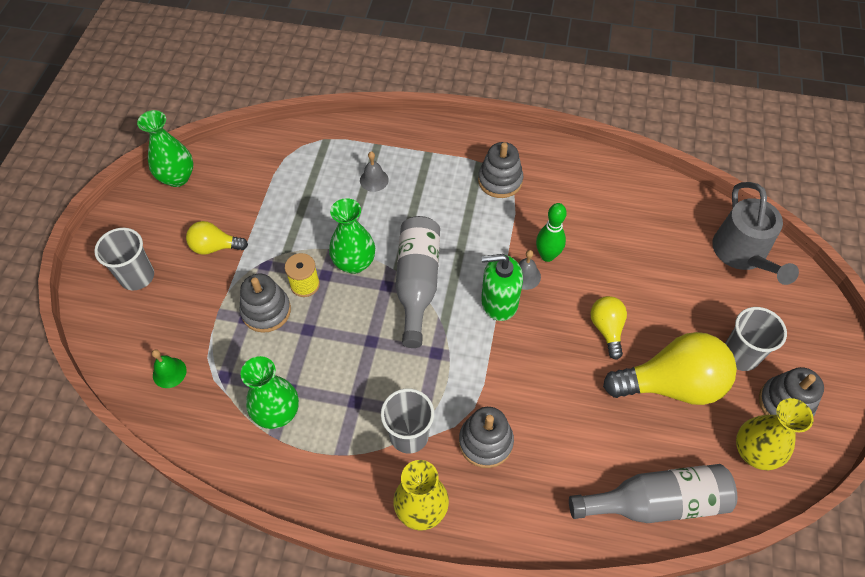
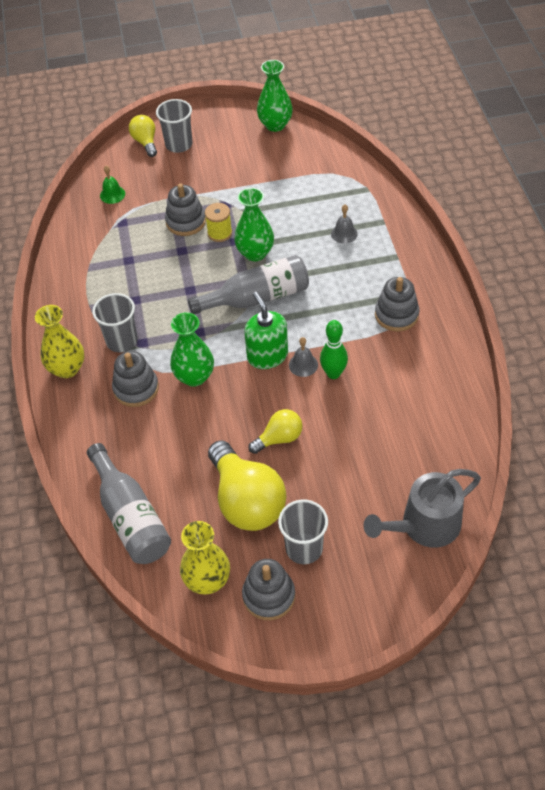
camera: 70 degrees right, 5 degrees down
(215, 247) = (225, 172): yellow light bulb -> yellow light bulb (145, 142)
(277, 413) = (107, 261): green vase -> green vase (194, 377)

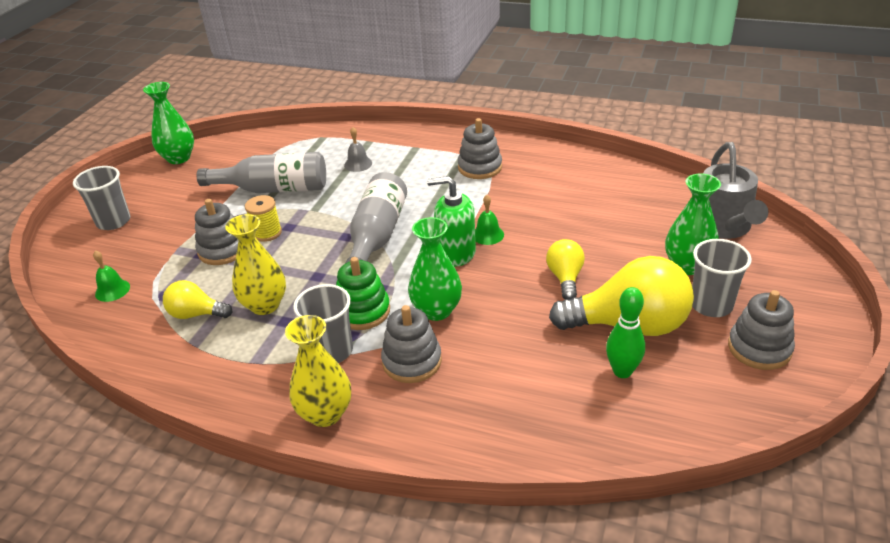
camera: 60 degrees left, 15 degrees down
(131, 517) = (594, 426): grey bottle -> grey bottle (274, 189)
(145, 142) = (75, 242): yellow light bulb -> yellow light bulb (196, 314)
(169, 335) = (362, 311): none -> green stacking toy
(207, 580) = (717, 388): yellow vase -> yellow vase (265, 305)
(255, 253) = (320, 219): green vase -> green vase (687, 266)
(303, 365) = (488, 235): grey bell -> green bell
(333, 373) = (514, 221): green bowling pin -> green bowling pin (622, 371)

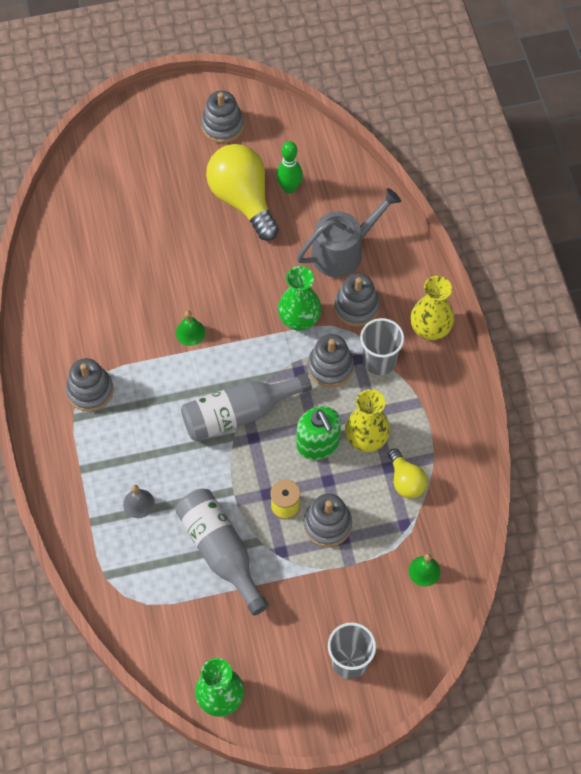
camera: 125 degrees left, 25 degrees up
(362, 311) = (330, 367): green stacking toy -> grey stacking toy
(456, 253) = (226, 343): green soap dispenser -> green soap dispenser (318, 444)
(565, 278) = (214, 256): yellow light bulb -> none
(687, 266) = (155, 187): green vase -> none
(711, 305) = (193, 161): grey cup -> none
(723, 226) = (90, 180): grey watering can -> grey watering can (343, 251)

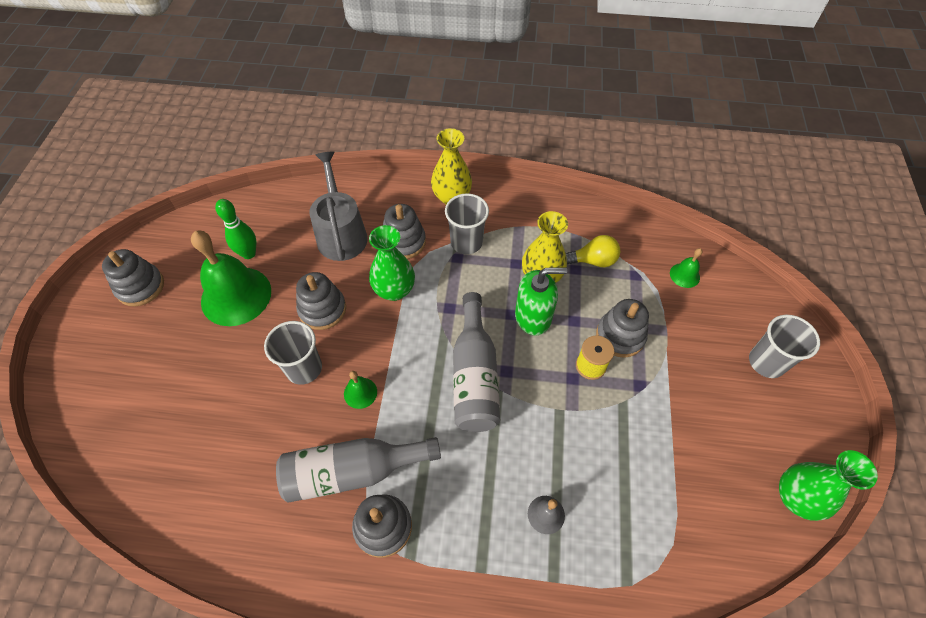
camera: 70 degrees left, 5 degrees down
(196, 282) = (304, 368): none -> grey cup
(220, 551) = (626, 443): grey bottle -> grey bottle (352, 471)
(243, 199) = (236, 296): yellow light bulb -> green bell
(330, 367) = (456, 281): grey stacking toy -> grey stacking toy (322, 309)

